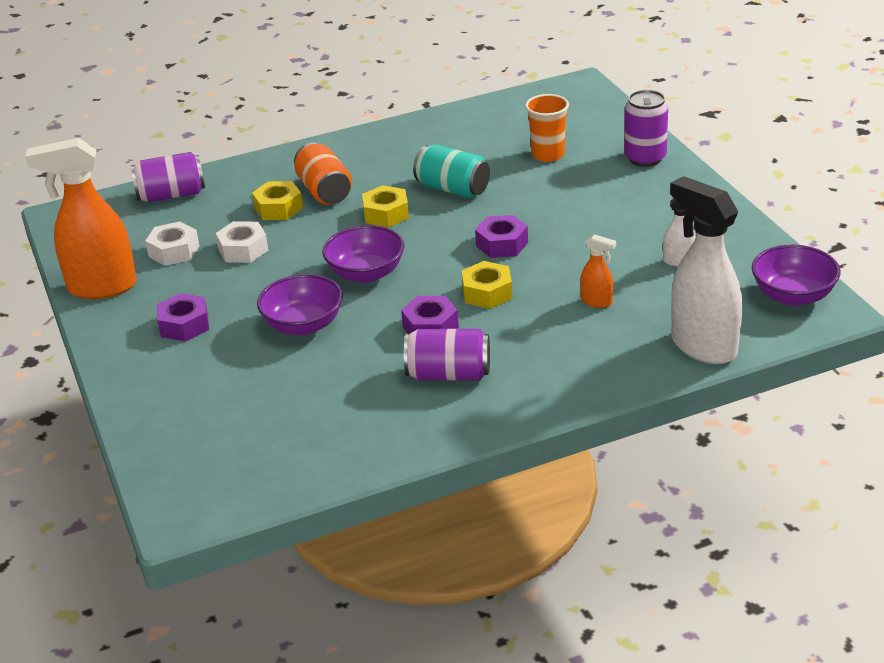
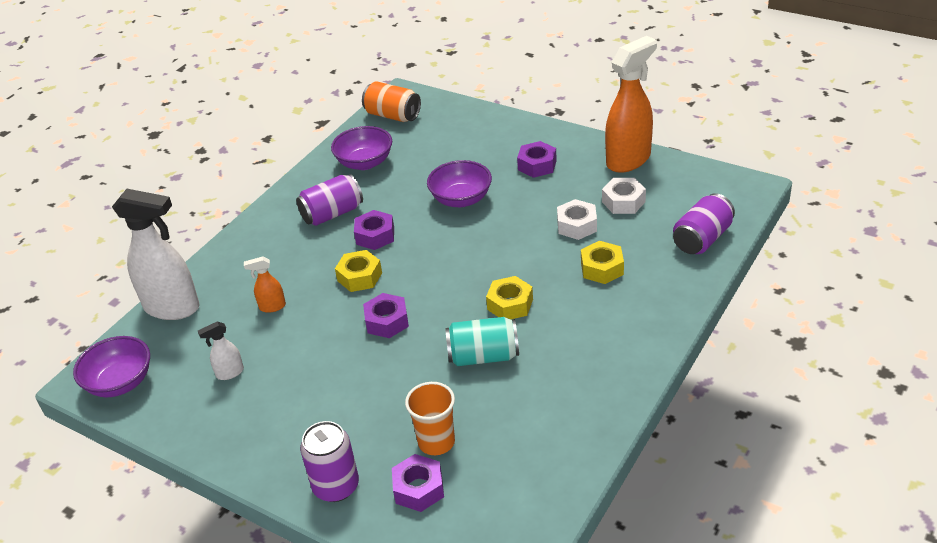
camera: 145 degrees right, 5 degrees up
(324, 191) = (588, 301): orange can -> orange can (393, 115)
(366, 273) = (464, 250): purple bowl -> purple bowl (365, 163)
(586, 137) = (419, 489): none -> purple nut

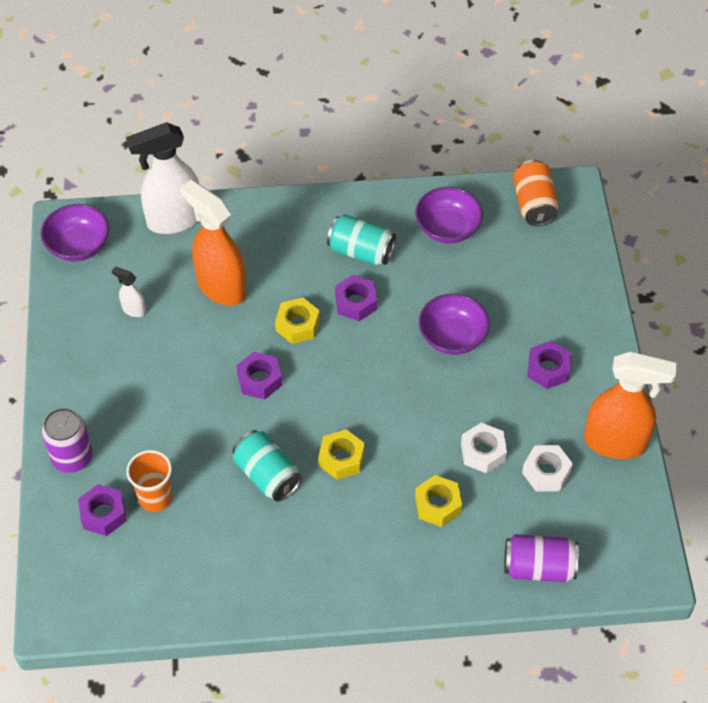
camera: 50 degrees right, 15 degrees up
(172, 308) = (174, 220): white spray bottle -> white spray bottle turned 90 degrees clockwise
(272, 307) = (221, 287): orange spray bottle -> orange spray bottle, size x2.25
(332, 214) = (361, 251): purple can -> turquoise can

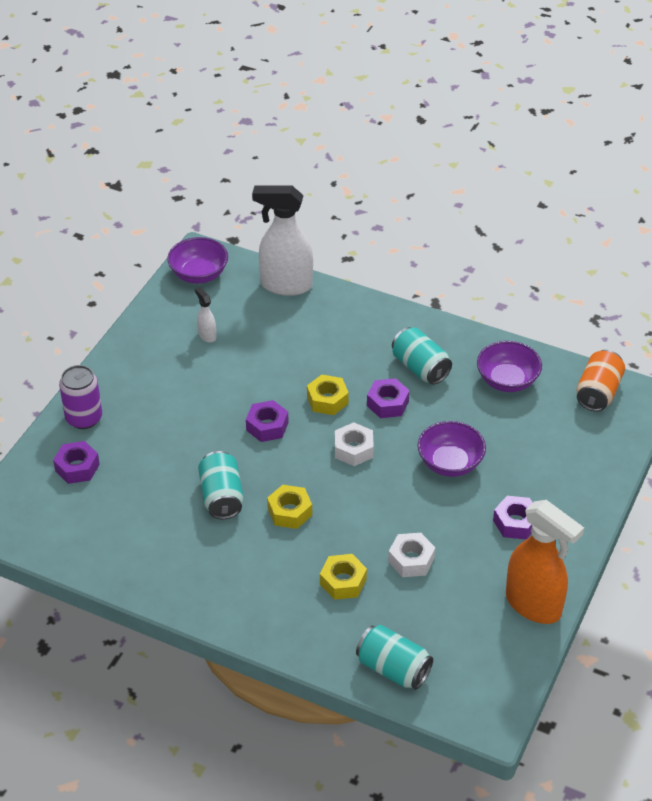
camera: 30 degrees right, 10 degrees down
(155, 497) = (124, 474): orange cup -> none
(221, 287) = (287, 347): orange spray bottle -> none
(538, 567) = (393, 669): purple can -> turquoise can
(546, 472) = (454, 600): white nut -> white nut (353, 449)

